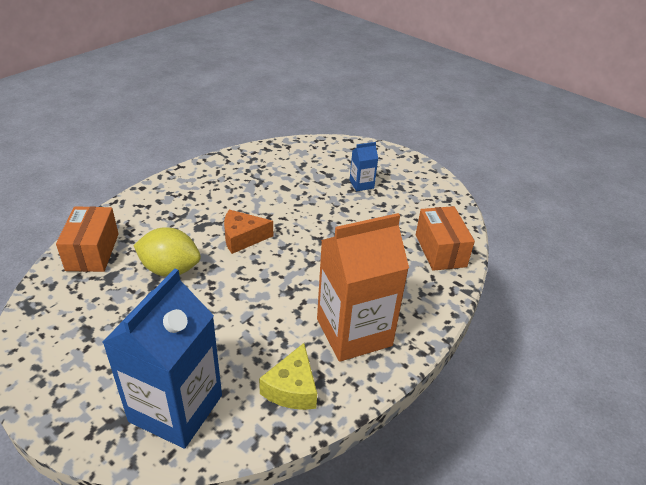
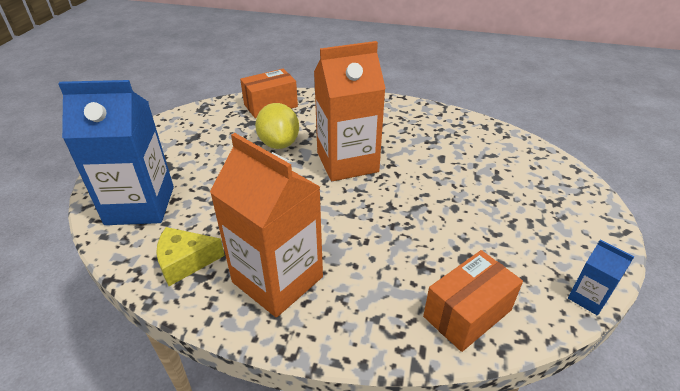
camera: 65 degrees right, 0 degrees up
(242, 238) = (347, 162): orange cheese -> orange carton
(361, 184) = (510, 205): blue carton -> blue carton (588, 298)

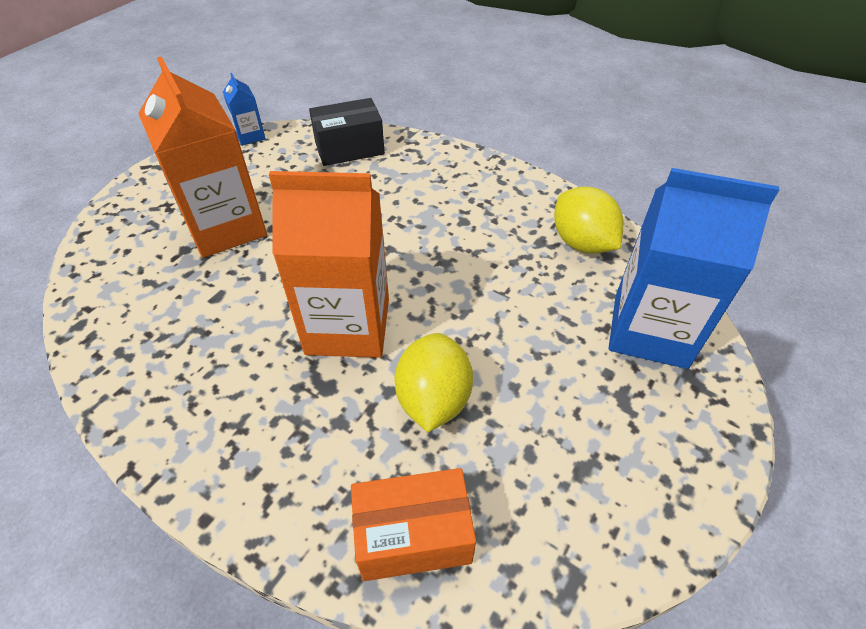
camera: 160 degrees left, 10 degrees up
(185, 261) = (582, 243): yellow cheese -> yellow lemon
(277, 279) = (492, 205): orange carton -> orange carton (226, 227)
(467, 313) = (349, 148): orange box -> black box

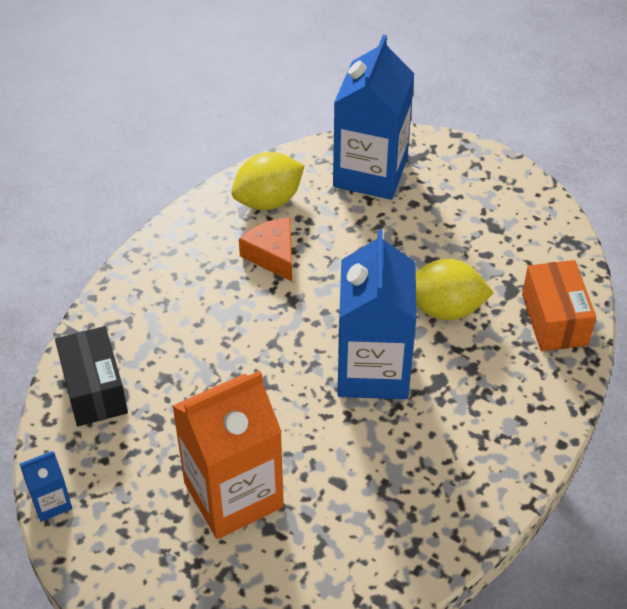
camera: 90 degrees left, 0 degrees up
(348, 326) = (373, 370): orange carton -> blue carton
(504, 247) = (272, 255): none -> orange cheese

